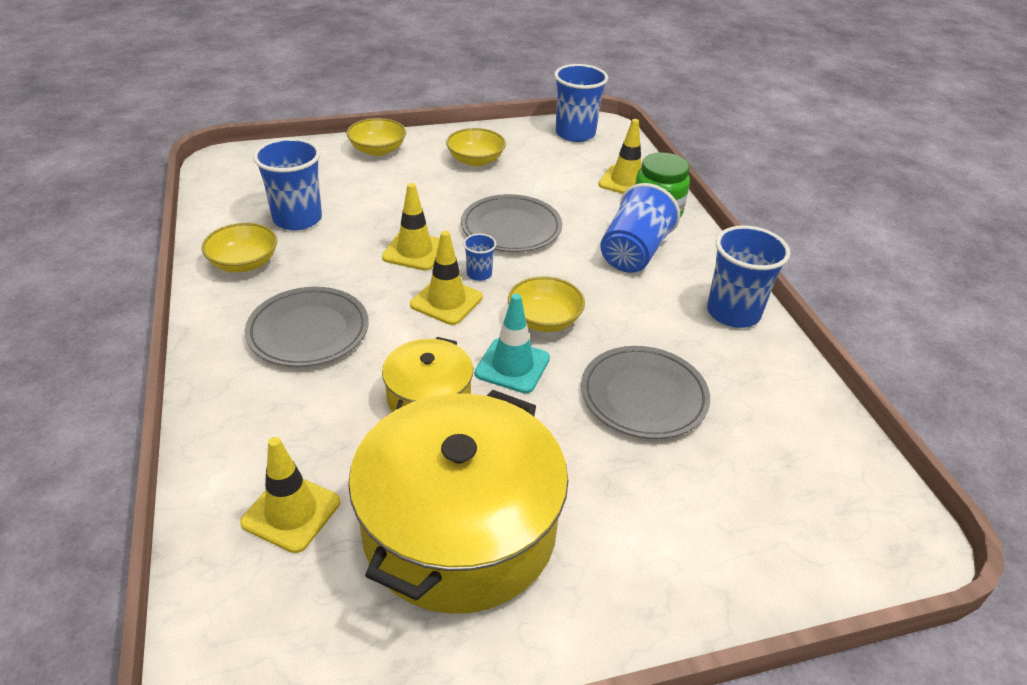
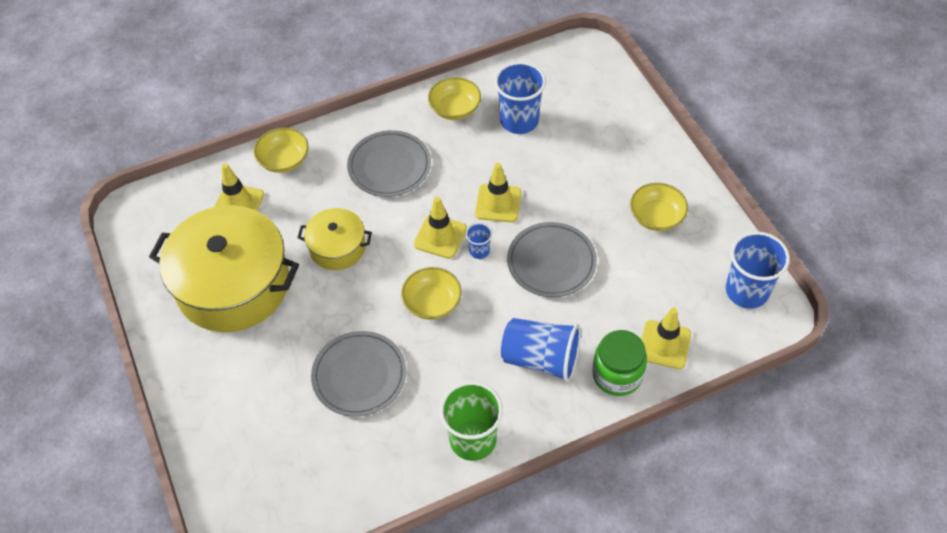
camera: 85 degrees right, 15 degrees up
(378, 150) = (645, 142): yellow bowl -> yellow bowl (284, 160)
(512, 366) = (376, 290): turquoise traffic cone -> none
(733, 313) = (473, 440): blue cup -> green cup

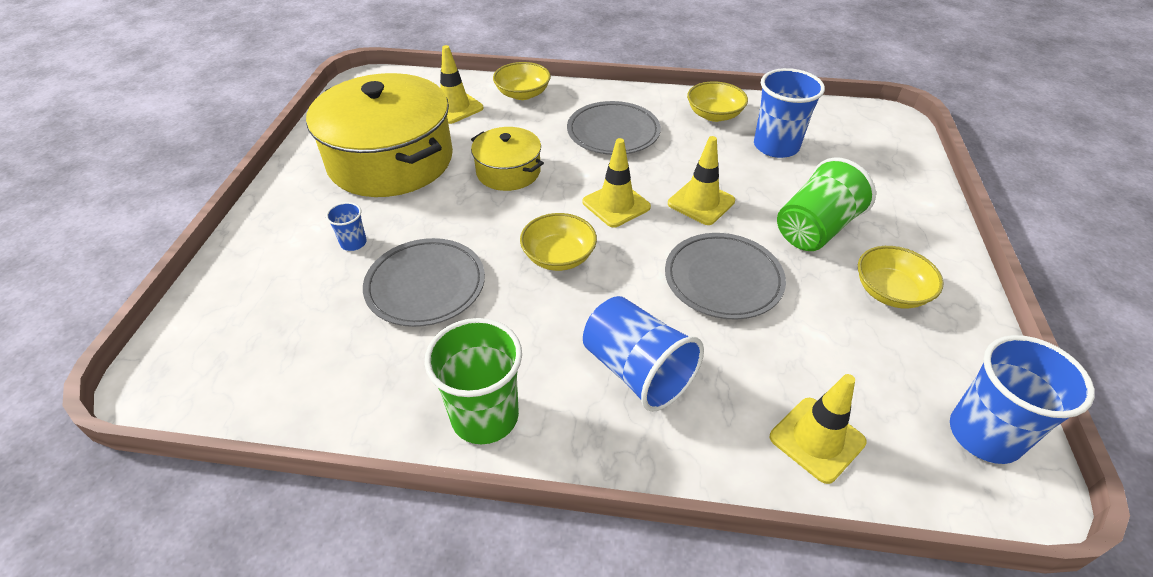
camera: 30 degrees right, 10 degrees down
(479, 251) = (647, 234): blue cup -> blue cup (353, 243)
(586, 188) = (815, 229): none -> green cup
(617, 375) = (725, 441): green jar -> none

